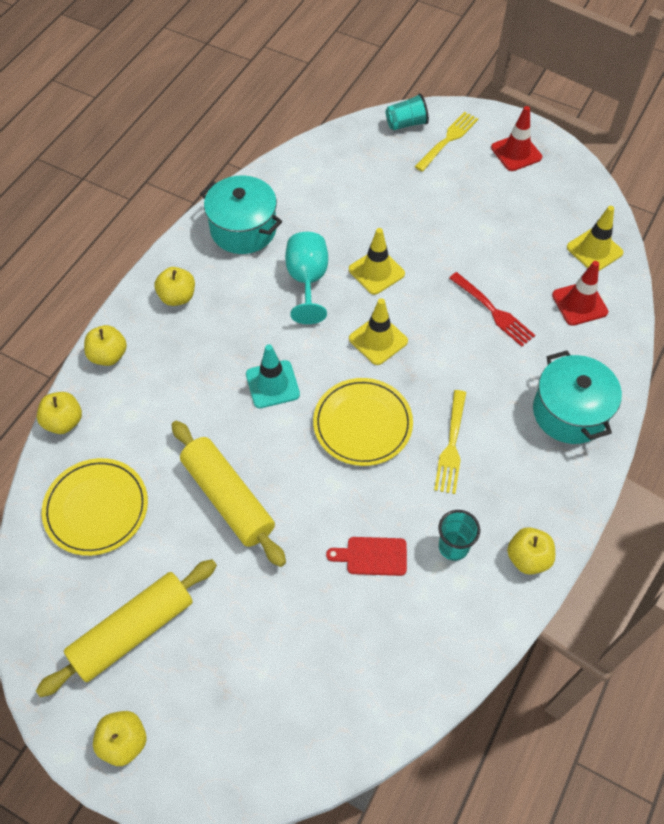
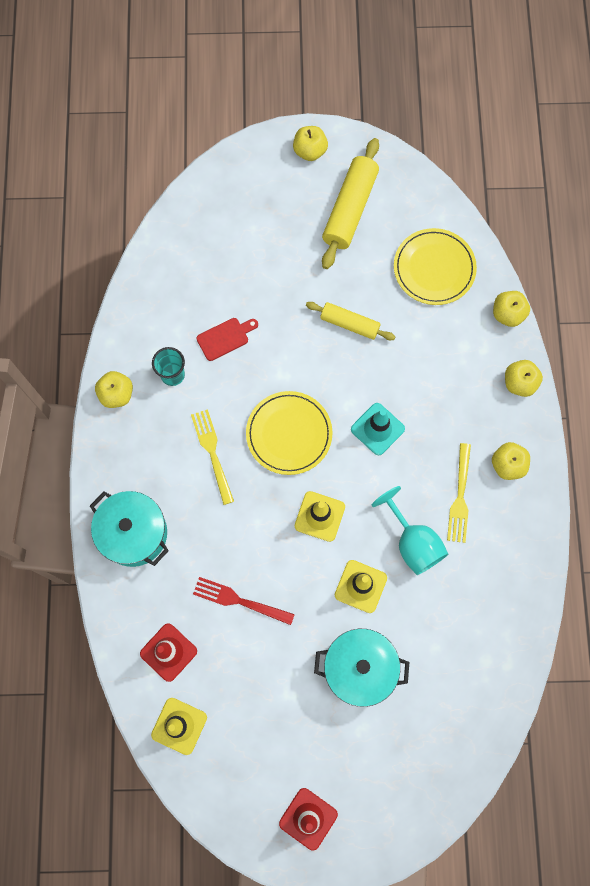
camera: 150 degrees right, 15 degrees up
(228, 498) = (349, 324): yellow rolling pin -> yellow rolling pin, size x0.62
(243, 229) = (504, 566): turquoise pot -> turquoise pot (359, 668)
(406, 123) = (438, 795): turquoise cup -> none
(447, 140) = (384, 795): yellow fork -> yellow fork (460, 496)

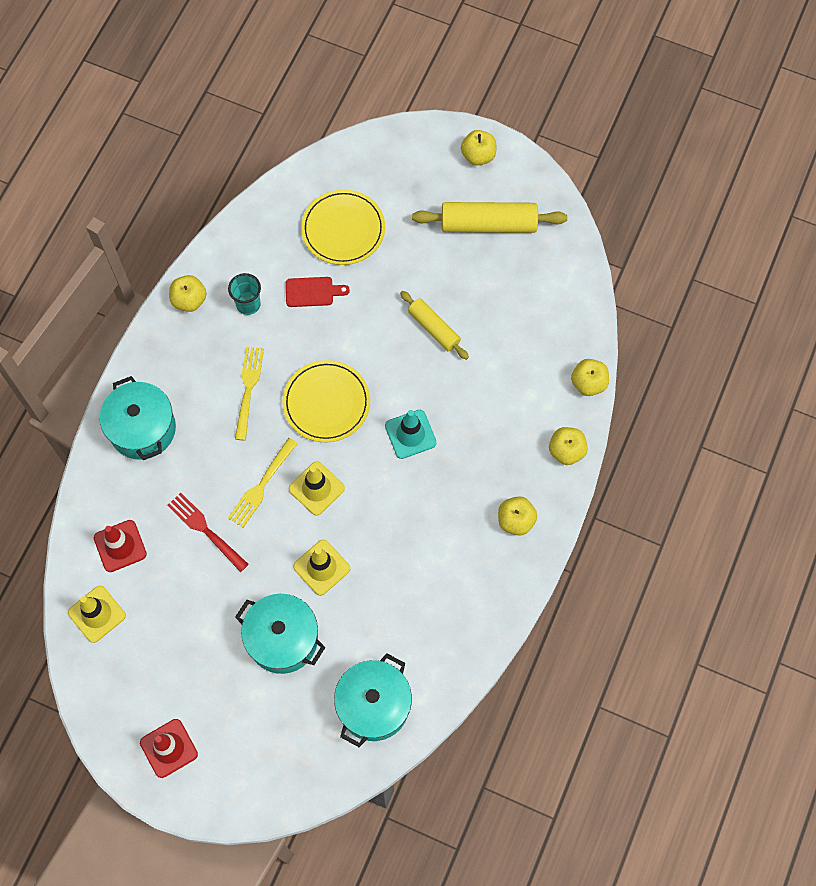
camera: 25 degrees right, 5 degrees down
(350, 209) = (488, 224): yellow rolling pin -> yellow rolling pin turned 45 degrees clockwise
(413, 542) = (390, 550): turquoise goblet -> none
(434, 268) = (540, 311): yellow plate -> yellow plate (343, 229)
(460, 496) = (455, 528): yellow fork -> yellow fork (262, 485)
(469, 690) = (373, 705): none -> turquoise pot

